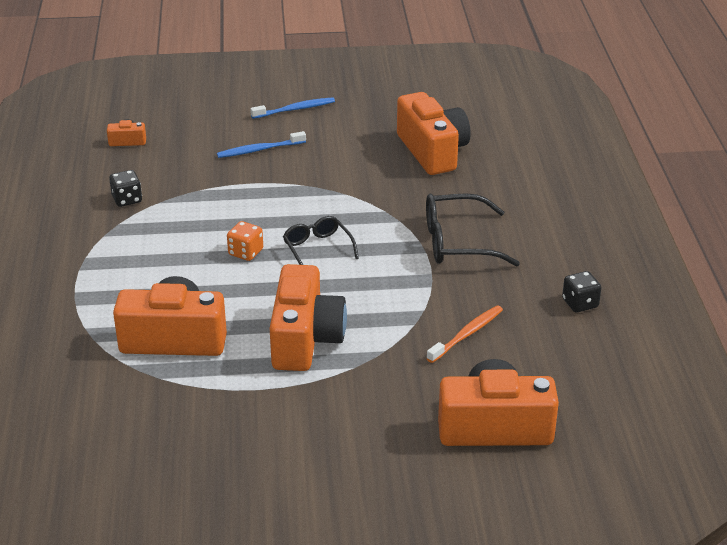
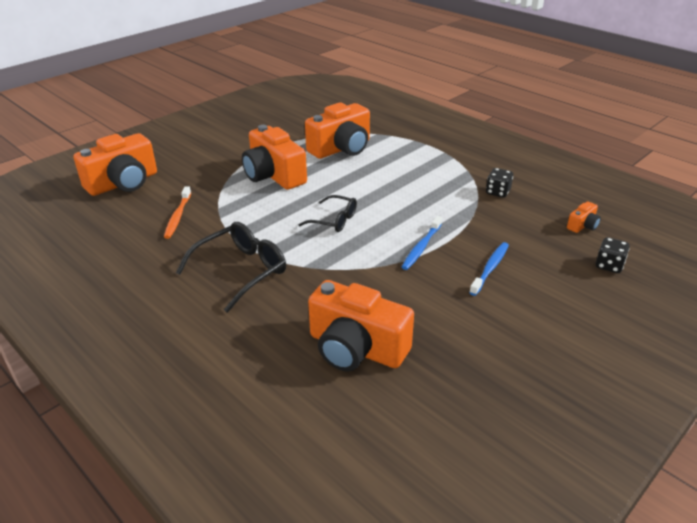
camera: 140 degrees right, 0 degrees up
(245, 252) = (374, 198): orange dice -> none
(295, 109) = (536, 324): blue toothbrush -> blue toothbrush (421, 247)
(580, 303) = (108, 270): black dice -> black dice (609, 265)

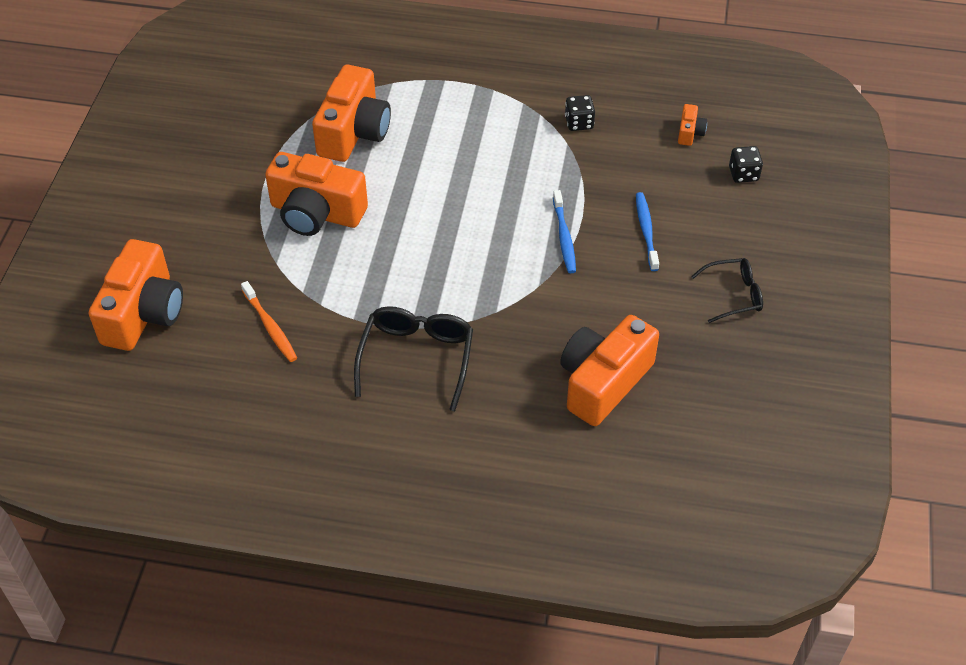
camera: 35 degrees left, 15 degrees up
(333, 220) = (446, 245): black glasses -> black glasses (733, 295)
(356, 348) = (603, 382): orange camera -> orange camera turned 135 degrees clockwise

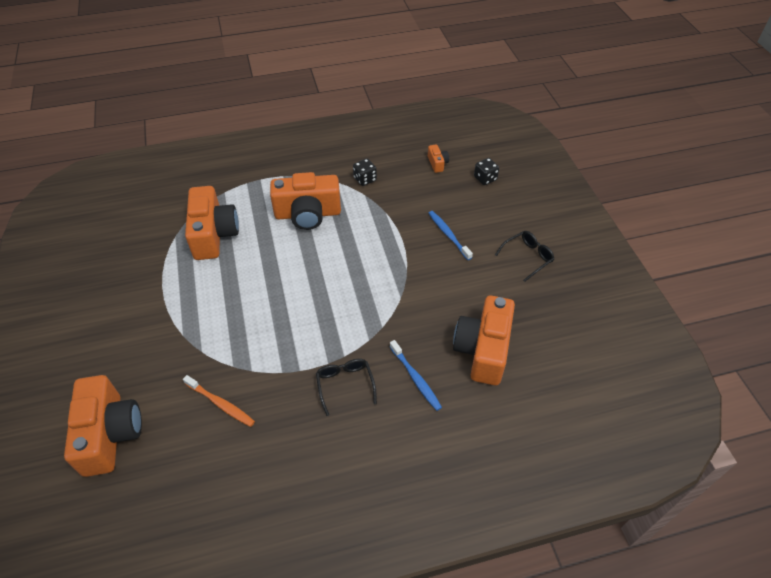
camera: 25 degrees left, 0 degrees up
(316, 213) = (214, 302): orange camera -> orange camera (308, 214)
(416, 359) = (345, 385): black glasses -> black glasses, size x0.64
(564, 237) = (398, 257): blue toothbrush -> blue toothbrush (415, 378)

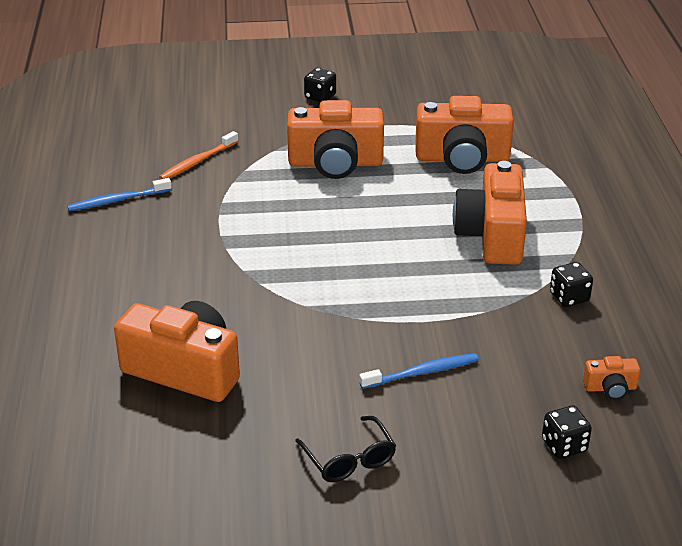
camera: 100 degrees right, 15 degrees down
(110, 333) = (320, 97): none -> black dice
(110, 434) = (193, 102): orange camera -> orange camera (335, 163)
(345, 385) = (182, 245): black glasses -> none
(415, 378) = (166, 301): blue toothbrush -> blue toothbrush (117, 200)

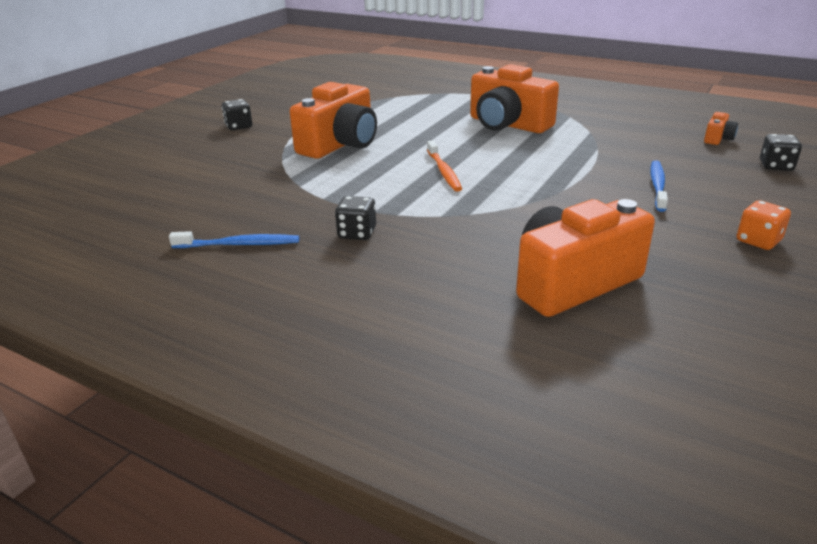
camera: 55 degrees left, 5 degrees down
(117, 200) = (239, 244): blue toothbrush -> blue toothbrush turned 105 degrees counterclockwise
(198, 162) = (243, 192): orange toothbrush -> orange toothbrush (444, 171)
(349, 458) = (758, 241): black glasses -> orange dice
(462, 158) = (402, 109): orange camera -> none
(569, 297) = (605, 123): black dice -> black dice (357, 233)

